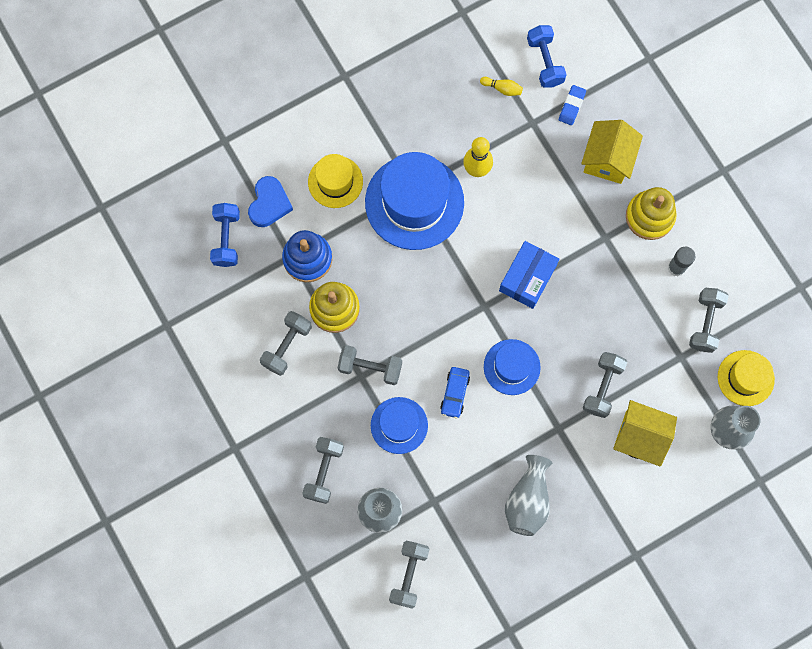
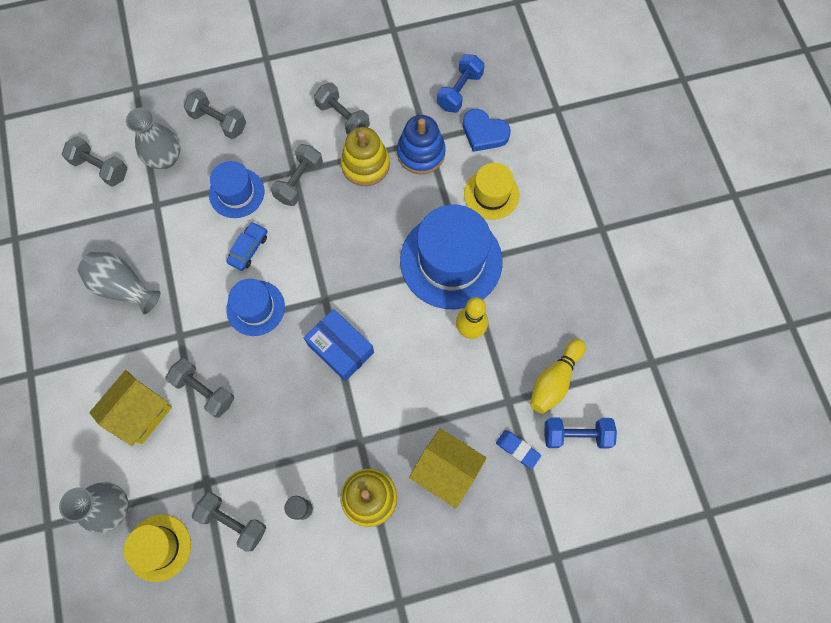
camera: 105 degrees right, 5 degrees down
(226, 239) = (459, 91): blue dumbbell -> blue dumbbell turned 75 degrees counterclockwise
(455, 393) = (248, 249): blue car -> blue car turned 90 degrees clockwise
(502, 88) = (554, 380): yellow bowling pin -> yellow bowling pin, size x1.81

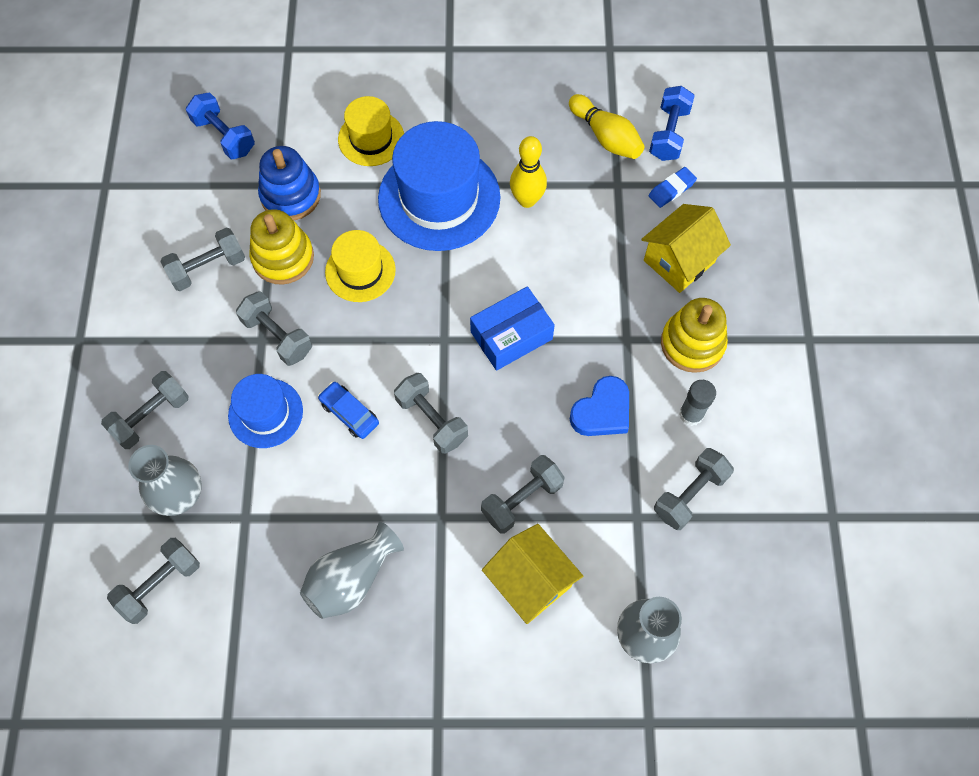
camera: 75 degrees left, 5 degrees down
(159, 547) = (703, 585): yellow hat -> yellow hat (360, 271)
(255, 308) = (432, 420): blue hat -> grey dumbbell
(484, 133) = (290, 126): blue heart -> blue heart (602, 411)

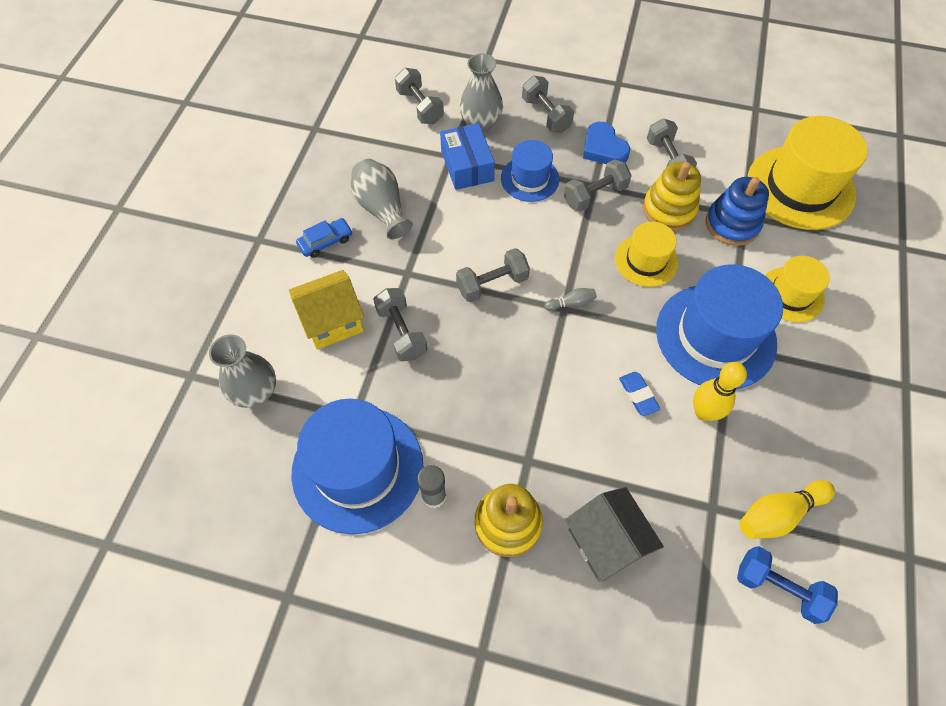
camera: 105 degrees right, 5 degrees down
(224, 136) = (800, 187): blue dumbbell -> yellow hat
(349, 413) = (514, 230): blue car -> blue car (326, 242)
(436, 334) = (571, 304): none -> grey bowling pin
(511, 335) = (556, 362): blue box -> blue box (467, 166)
(602, 411) = (460, 417): blue heart -> blue heart (603, 148)
(671, 189) = (699, 565): blue eraser -> blue eraser (638, 395)
(679, 261) = (606, 542): yellow house -> grey house
(690, 494) = (357, 468): grey dumbbell -> blue hat

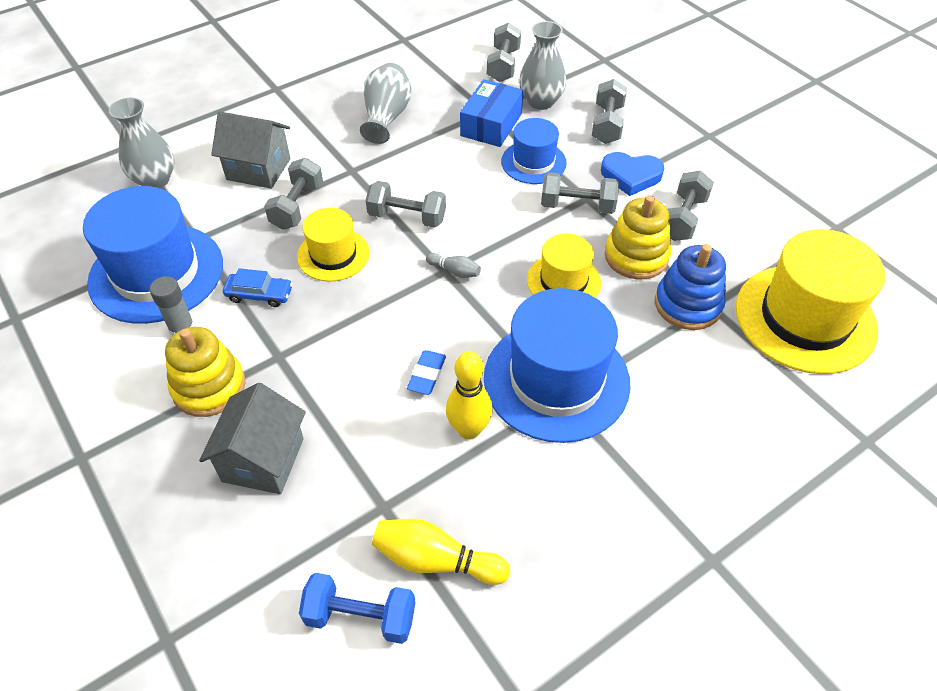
camera: 40 degrees right, 10 degrees down
(326, 242) = (319, 116): blue car -> blue car (259, 294)
(332, 322) = (259, 169): yellow house -> grey house
(603, 148) = (631, 176): blue heart -> blue heart turned 90 degrees counterclockwise
(778, 588) = (360, 616): blue dumbbell -> blue dumbbell turned 60 degrees counterclockwise
(790, 294) = (678, 398): yellow hat -> yellow hat (333, 254)

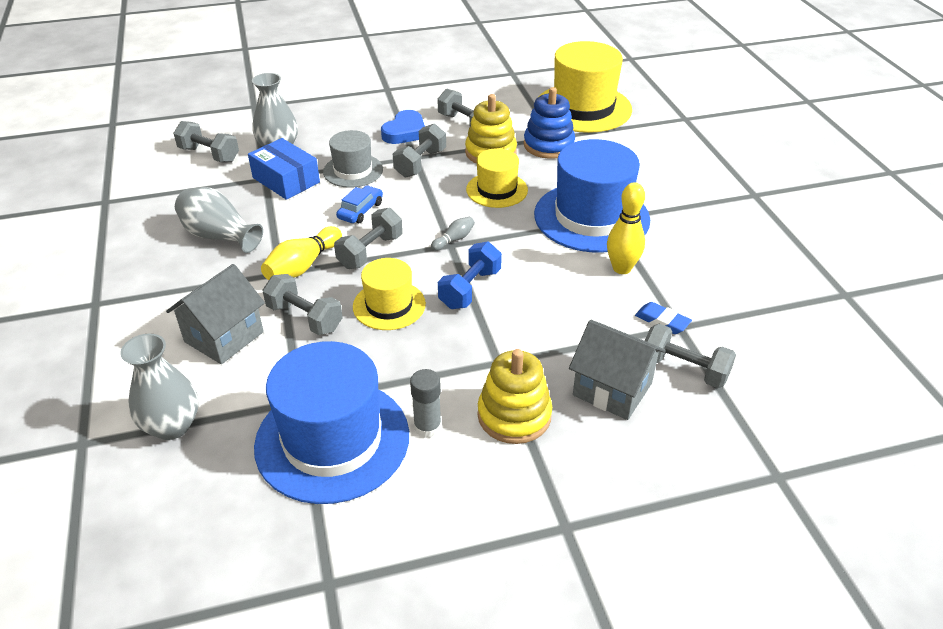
camera: 70 degrees left, 10 degrees down
(259, 294) = (412, 363): blue car -> blue car (360, 210)
(360, 616) = (771, 356): blue dumbbell -> blue dumbbell (470, 289)
(427, 375) = (559, 278): blue eraser -> blue eraser (662, 321)
(436, 560) = (732, 309): yellow bowling pin -> yellow bowling pin (303, 266)
(533, 162) = (353, 171): blue hat -> grey hat
(607, 124) = (337, 126): grey dumbbell -> grey dumbbell (684, 369)

